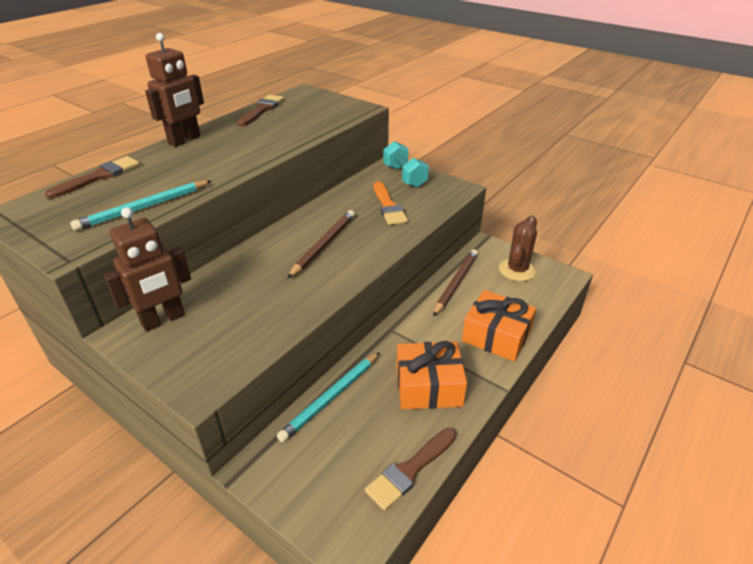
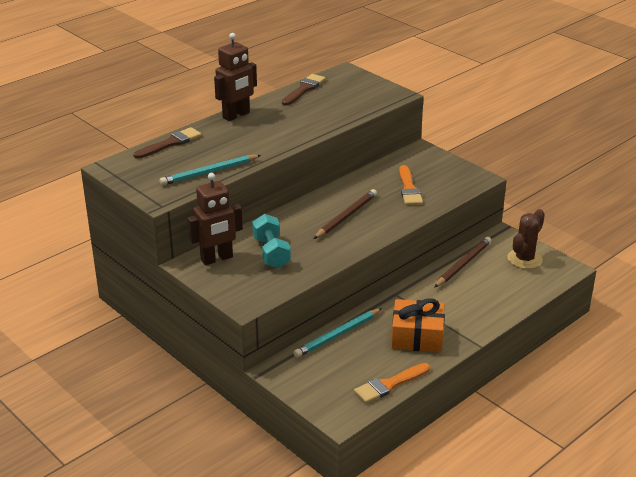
camera: 10 degrees right, 5 degrees down
(404, 176) = (431, 162): turquoise dumbbell -> turquoise dumbbell (271, 253)
(410, 470) = (389, 385): brown brush -> orange brush
(496, 336) = (485, 308): orange gift -> none

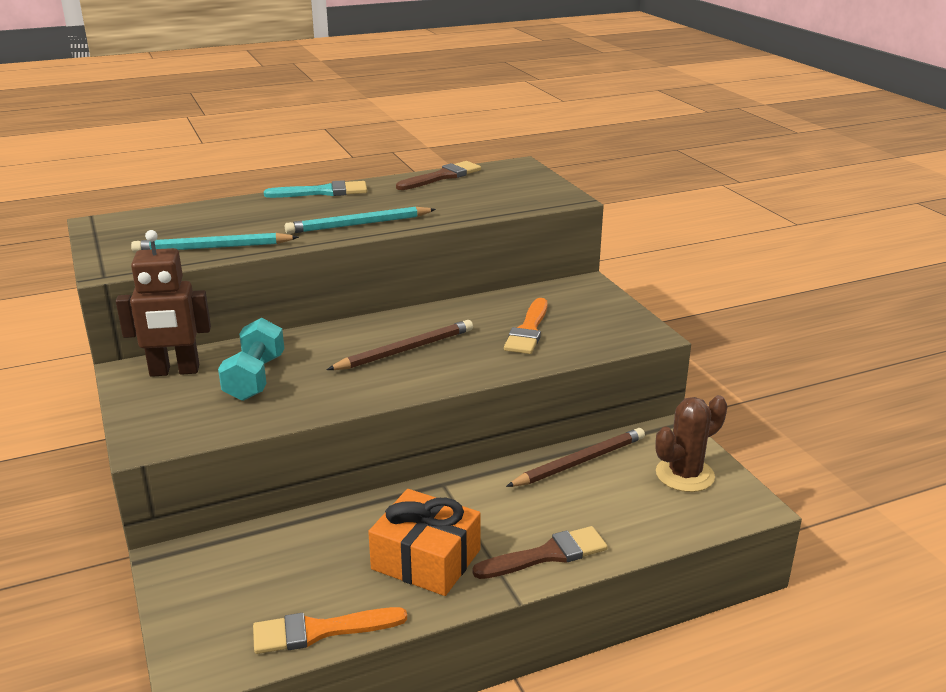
camera: 20 degrees right, 5 degrees down
(170, 143) = (205, 209): brown brush -> brown brush (547, 555)
(236, 115) = (323, 192): brown robot -> turquoise brush
(337, 335) = (307, 526): turquoise pencil -> turquoise pencil (359, 224)

